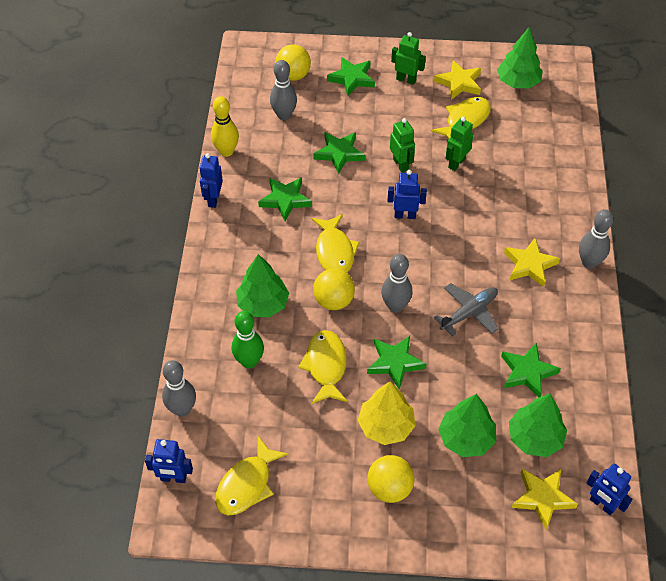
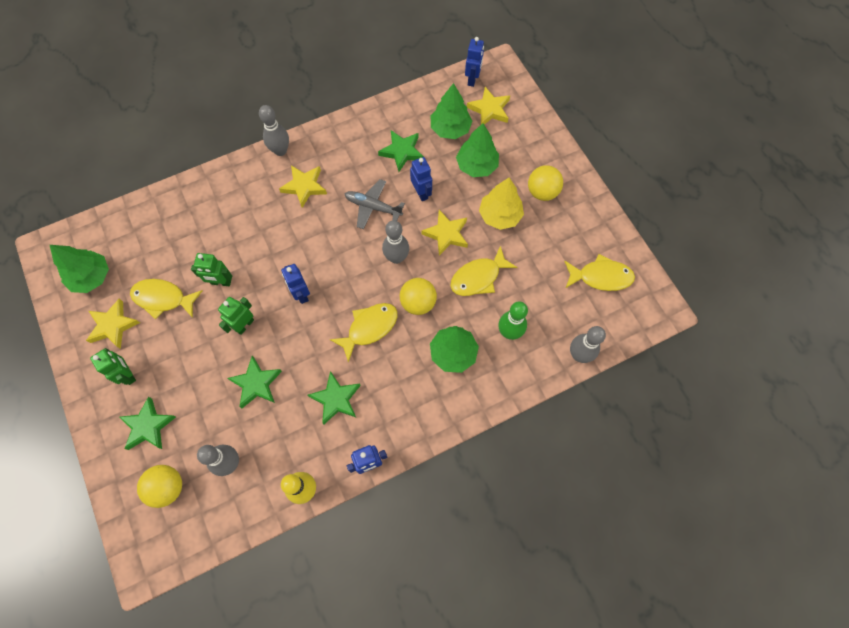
camera: 120 degrees left, 15 degrees up
(173, 478) = (631, 326): blue robot -> blue robot (421, 193)
(395, 363) = (446, 234): green star -> yellow star
(406, 80) = (128, 374): green robot -> green robot turned 150 degrees clockwise

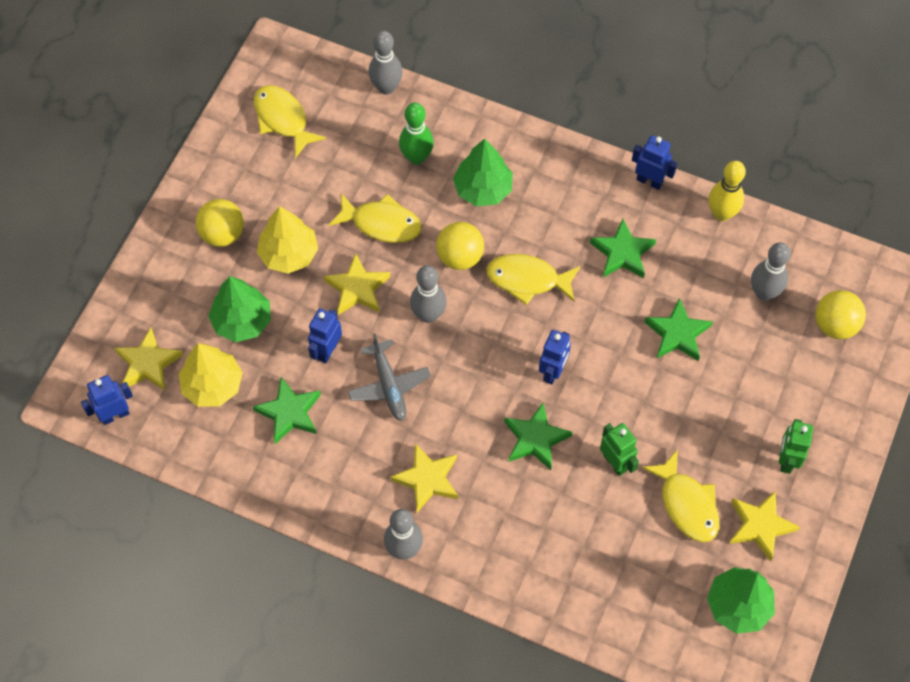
camera: 130 degrees left, 5 degrees down
(148, 426) = (808, 393): green star -> green star (535, 439)
(244, 325) = (635, 397): green robot -> none
(450, 129) = (212, 385): green tree -> yellow tree

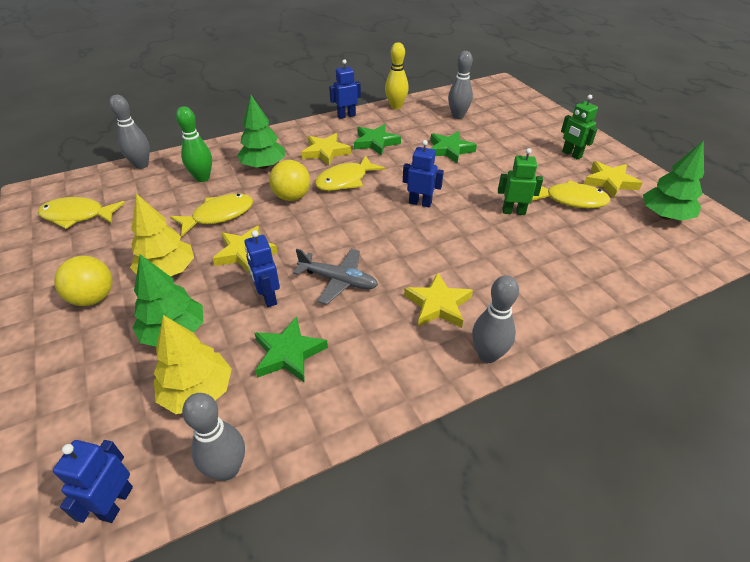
camera: 50 degrees left, 20 degrees down
(148, 363) = (111, 430): yellow star -> yellow star (325, 152)
(428, 315) = (311, 231): grey bowling pin -> grey bowling pin (227, 469)
(535, 439) = (461, 235): green star -> none
(553, 372) = (420, 203): blue robot -> blue robot turned 45 degrees counterclockwise
(835, 325) = (501, 107): yellow ball -> none

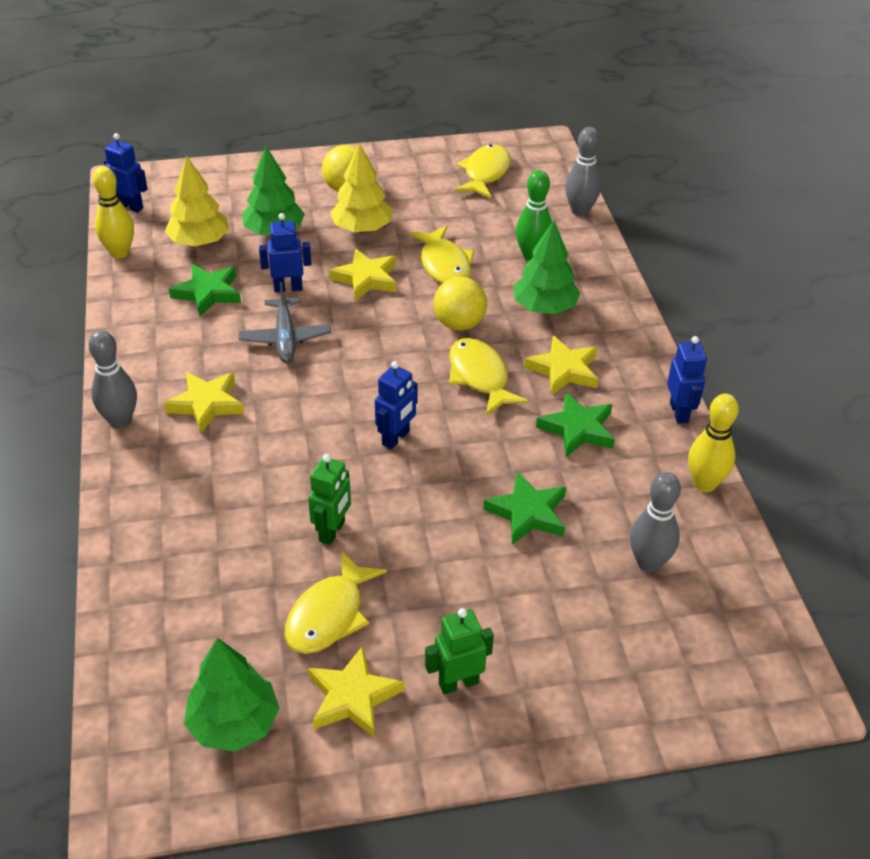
camera: 105 degrees right, 0 degrees up
(227, 469) = (120, 253): grey bowling pin -> yellow bowling pin
(338, 280) = (285, 338): grey plane -> grey plane turned 45 degrees counterclockwise

